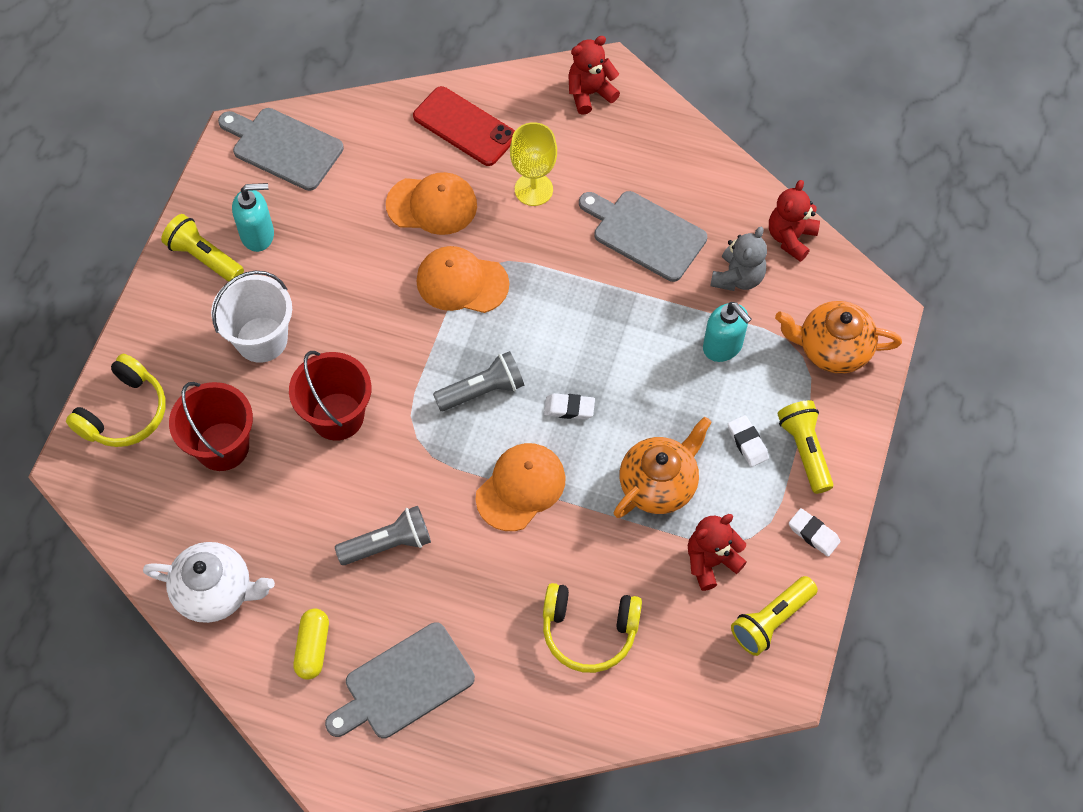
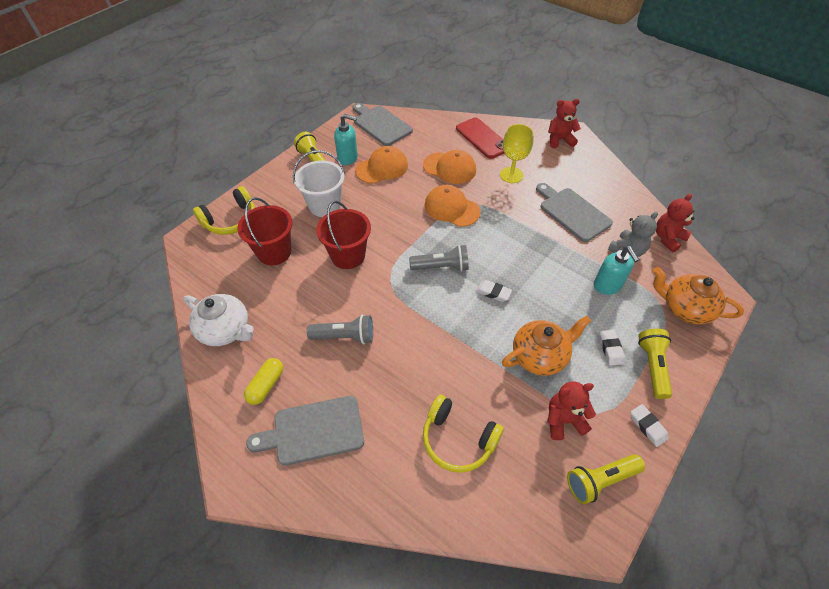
camera: 20 degrees right, 10 degrees down
(521, 487) = (444, 329): orange cap -> orange cap (382, 168)

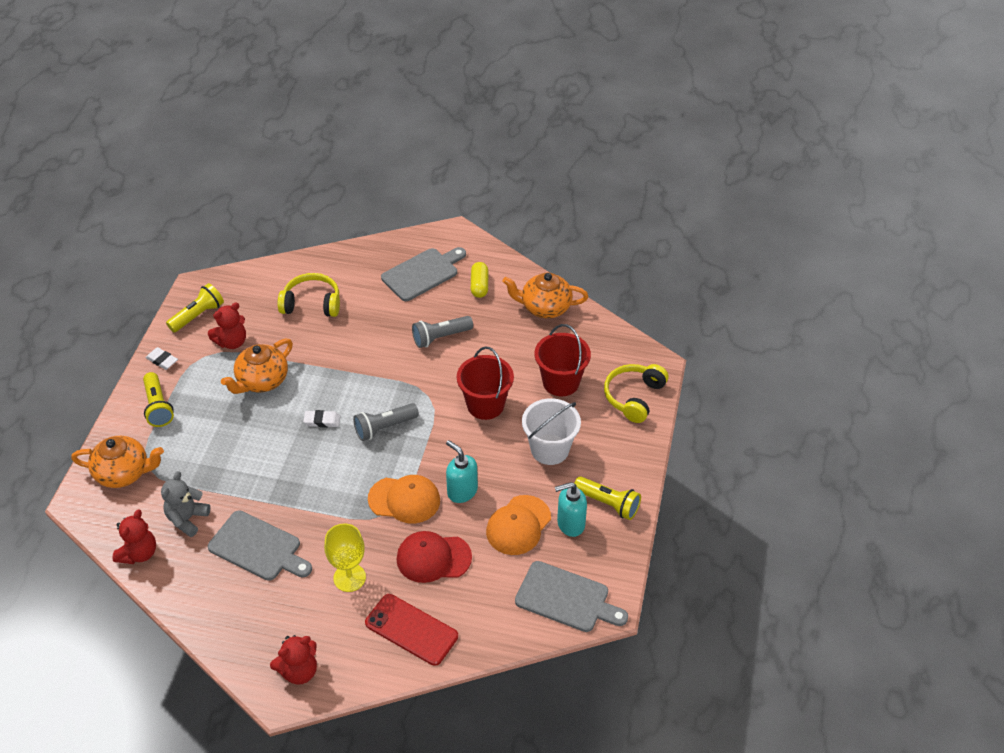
camera: 155 degrees right, 5 degrees down
(226, 330) = (545, 307): white teapot -> orange teapot
(449, 168) = (433, 558): orange cap -> red cap
(607, 286) = (206, 468): turquoise soap dispenser -> turquoise soap dispenser (462, 491)
(610, 349) = (197, 408): white eraser -> none

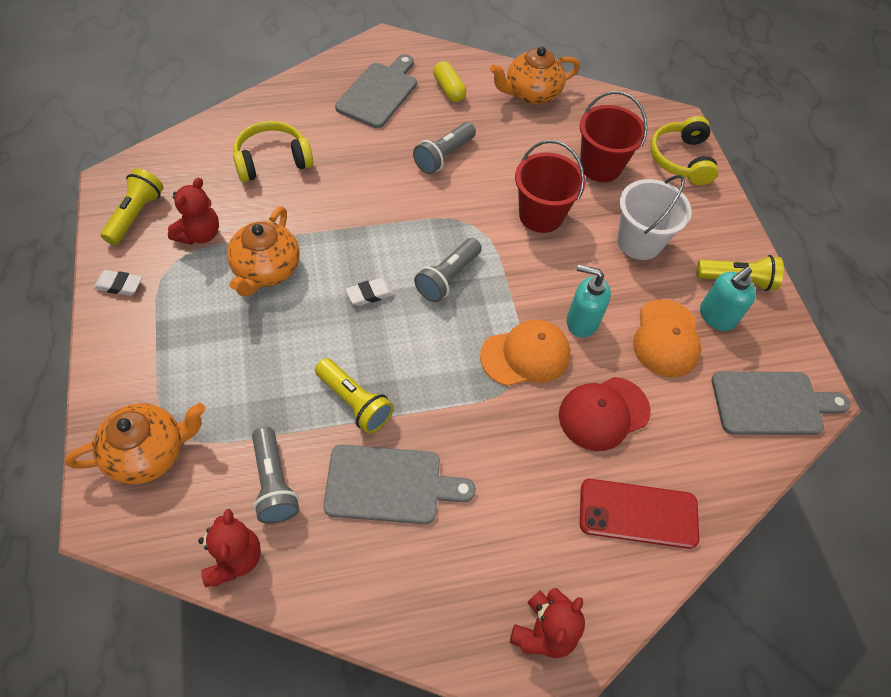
camera: 30 degrees left, 10 degrees up
(158, 407) = (147, 347): yellow flashlight -> yellow flashlight (354, 402)
(187, 519) = (273, 483): grey teddy bear -> grey flashlight
(349, 577) = (525, 478): yellow goblet -> none

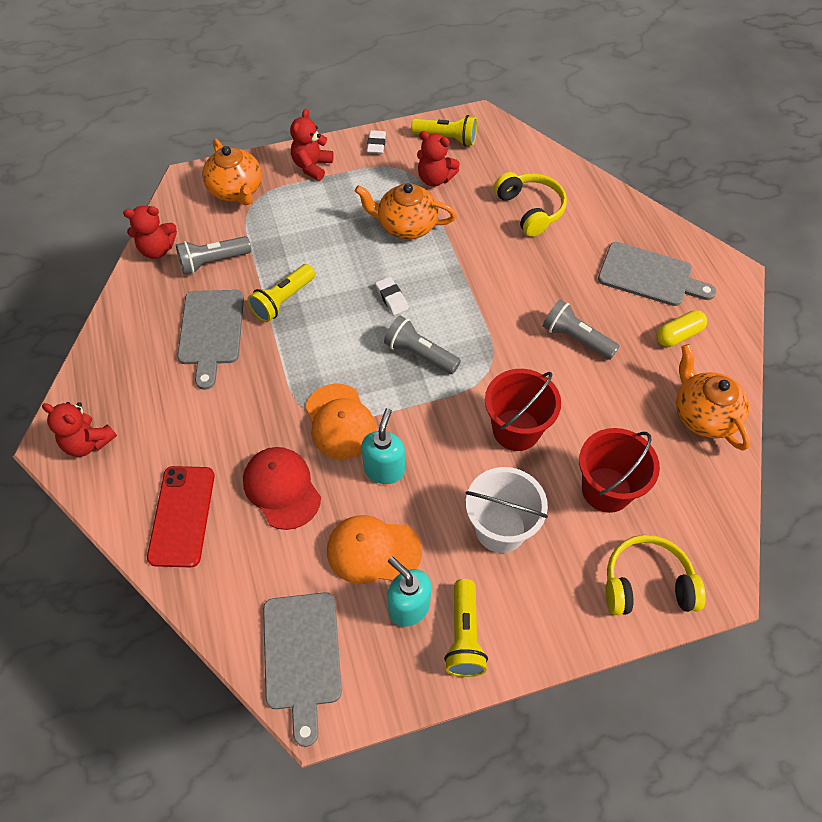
camera: 90 degrees right, 0 degrees up
(133, 358) = (312, 166): none -> red teddy bear

